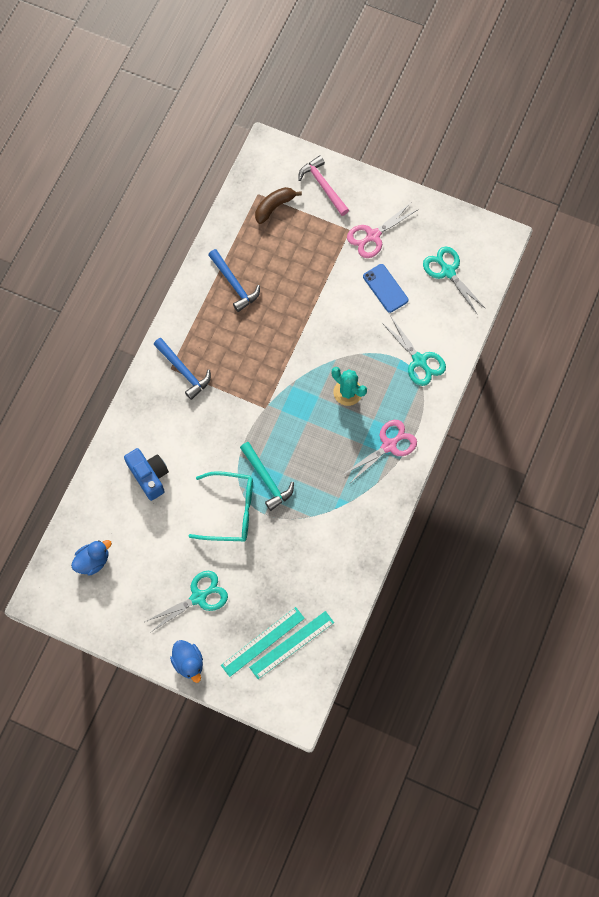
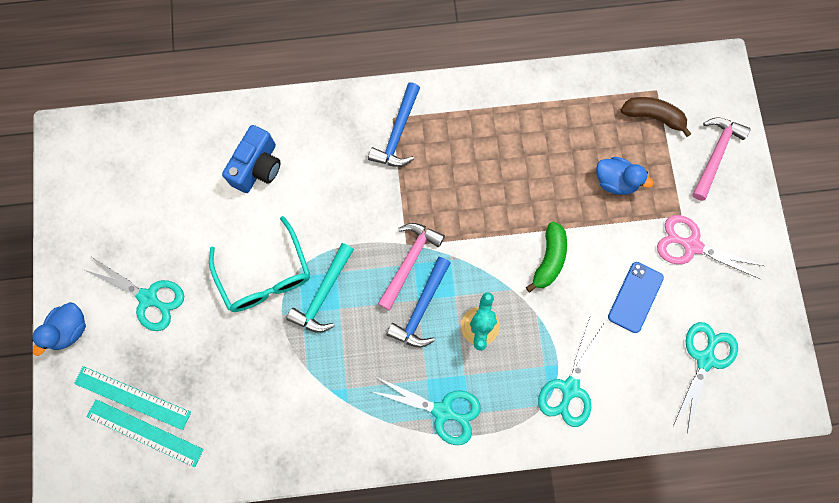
camera: 60 degrees right, 5 degrees up
(93, 560) = (133, 165): blue duck -> blue duck (615, 181)
(234, 284) = (532, 127): blue hammer -> blue hammer (421, 308)
(278, 412) = (409, 262): none -> pink hammer
(330, 325) = (549, 259): none -> green banana
(389, 445) = (443, 411): pink scissors -> turquoise scissors

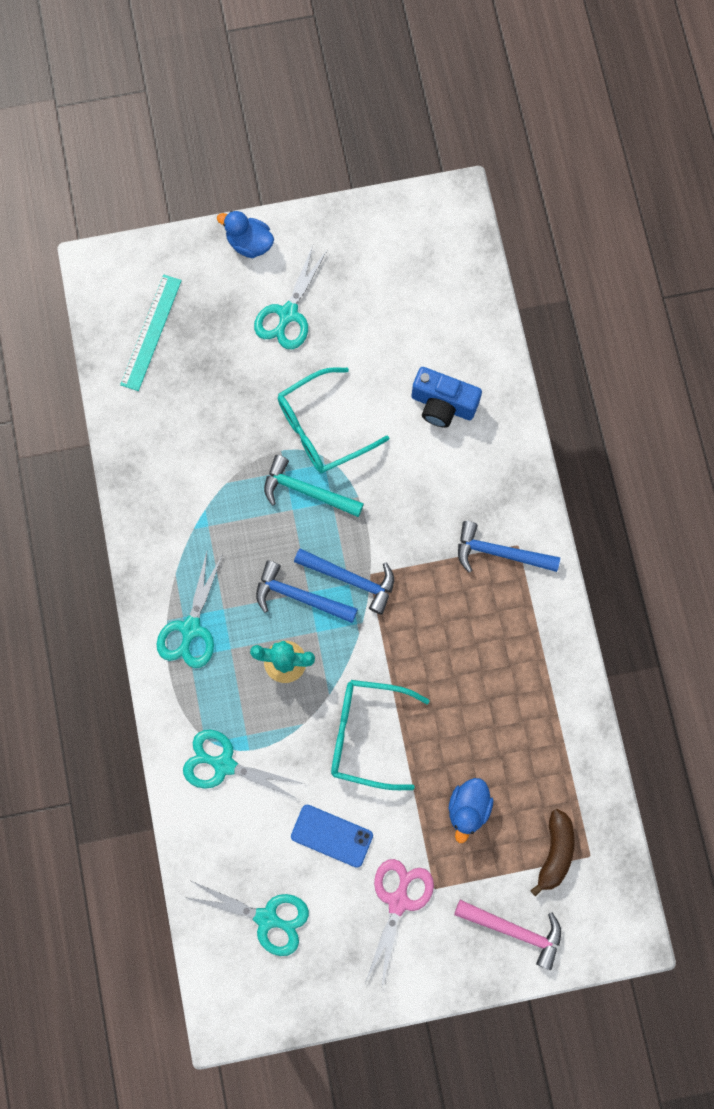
camera: 85 degrees right, 0 degrees up
(132, 397) = (185, 315): turquoise ruler -> none
(409, 262) = (350, 579): pink hammer -> blue hammer
(549, 259) = (367, 734): green banana -> turquoise glasses

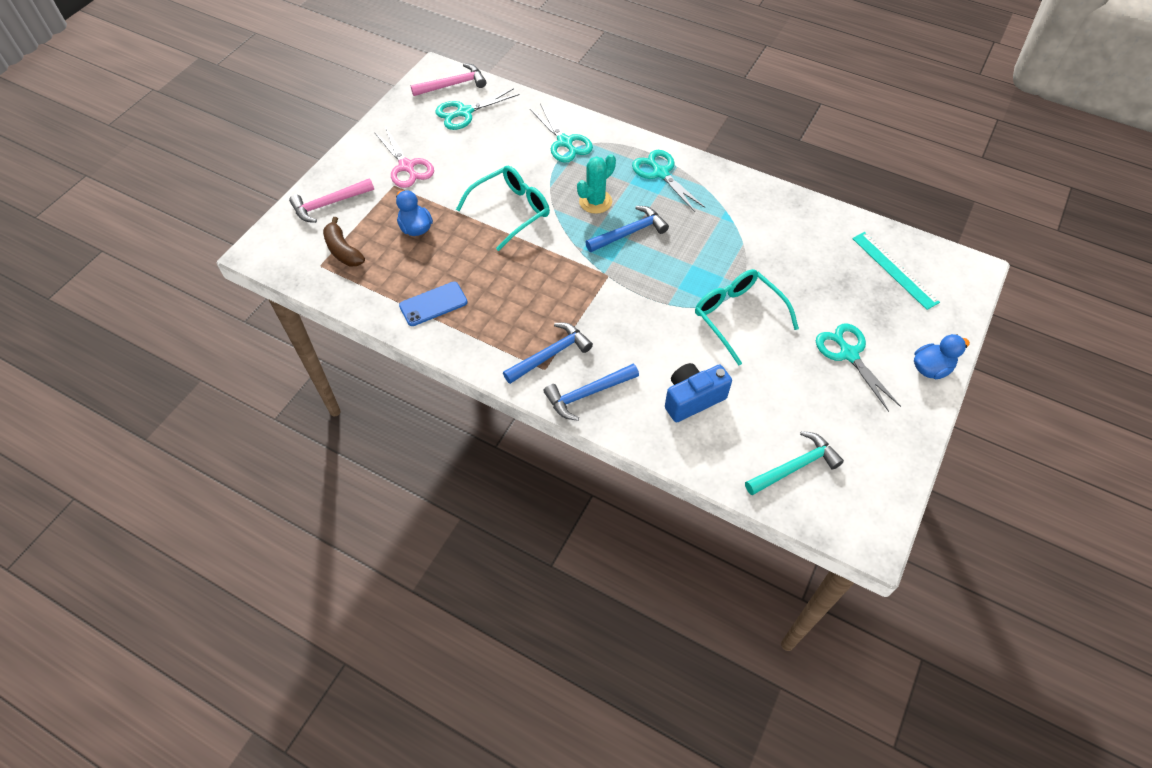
camera: 130 degrees right, 20 degrees down
(224, 764) = (565, 142): turquoise scissors -> turquoise scissors turned 90 degrees clockwise
(233, 977) = (453, 85): none -> pink hammer
(307, 491) = (698, 280): turquoise hammer -> turquoise hammer (794, 466)
(322, 428) = (738, 316): turquoise glasses -> turquoise glasses turned 45 degrees counterclockwise
(332, 835) = (474, 161): blue phone -> blue phone (433, 304)
(350, 579) = (615, 264): blue hammer -> blue hammer (588, 394)

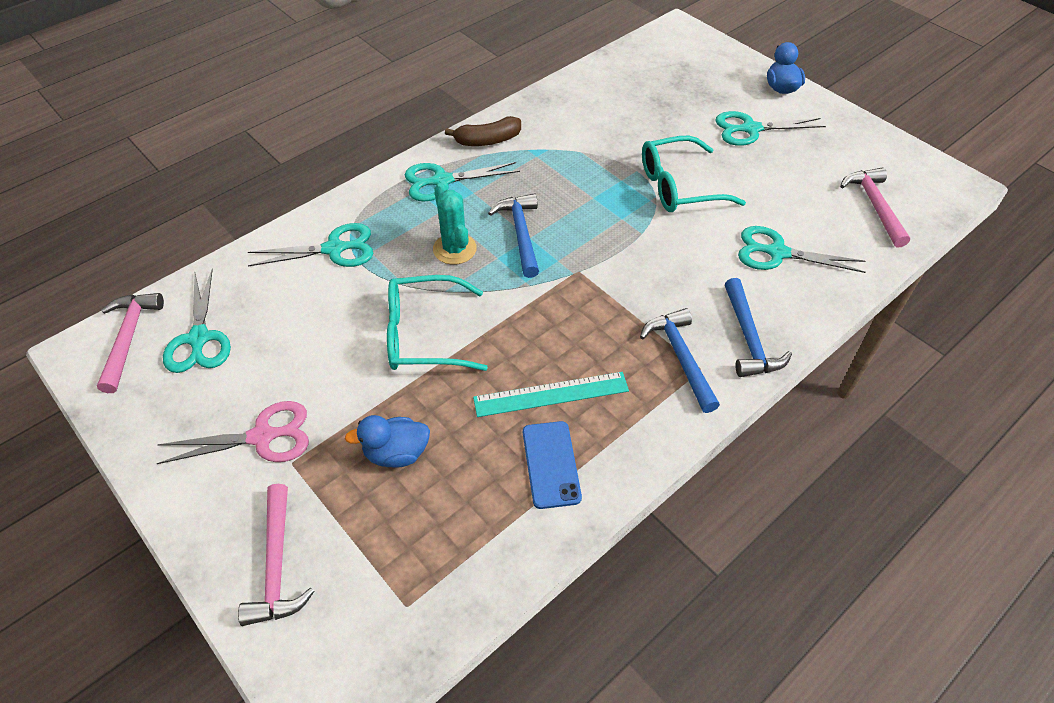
camera: 70 degrees left, 5 degrees down
(343, 250) = (391, 564): brown banana -> brown banana (487, 140)
(511, 211) = (424, 335): turquoise glasses -> turquoise glasses turned 75 degrees counterclockwise
(692, 399) = (777, 253): blue camera -> turquoise scissors
(794, 466) = (874, 206): turquoise hammer -> pink hammer
(894, 270) = (660, 69): turquoise ruler -> turquoise ruler (551, 394)

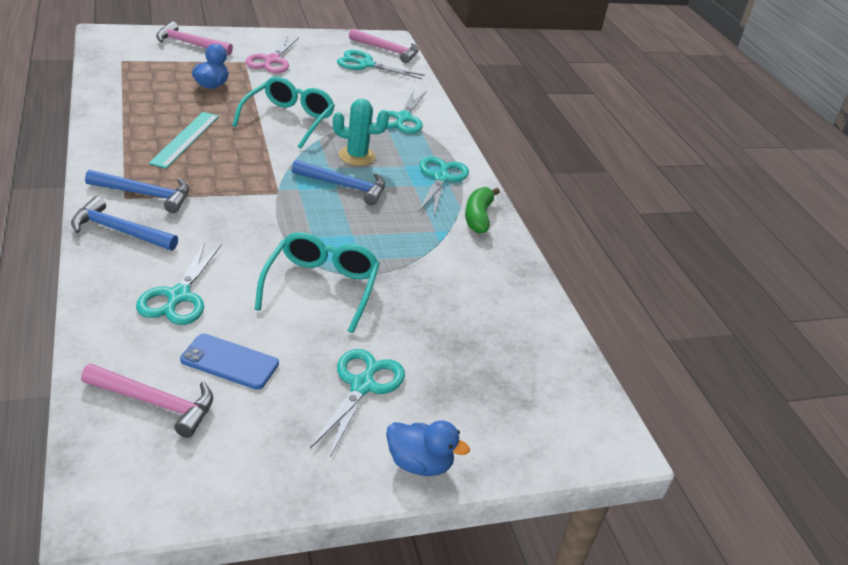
camera: 110 degrees right, 15 degrees down
(487, 140) = (478, 217): brown banana -> green banana
(551, 464) = (138, 119): blue phone -> blue phone (229, 362)
(777, 253) = (178, 296): turquoise scissors -> turquoise scissors turned 150 degrees clockwise

